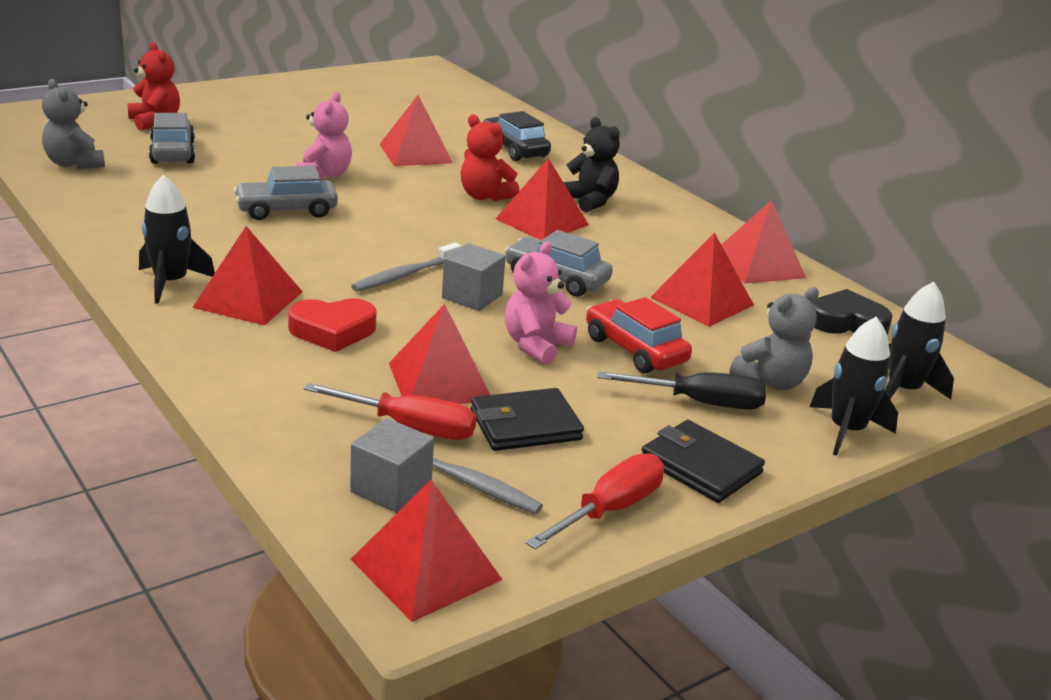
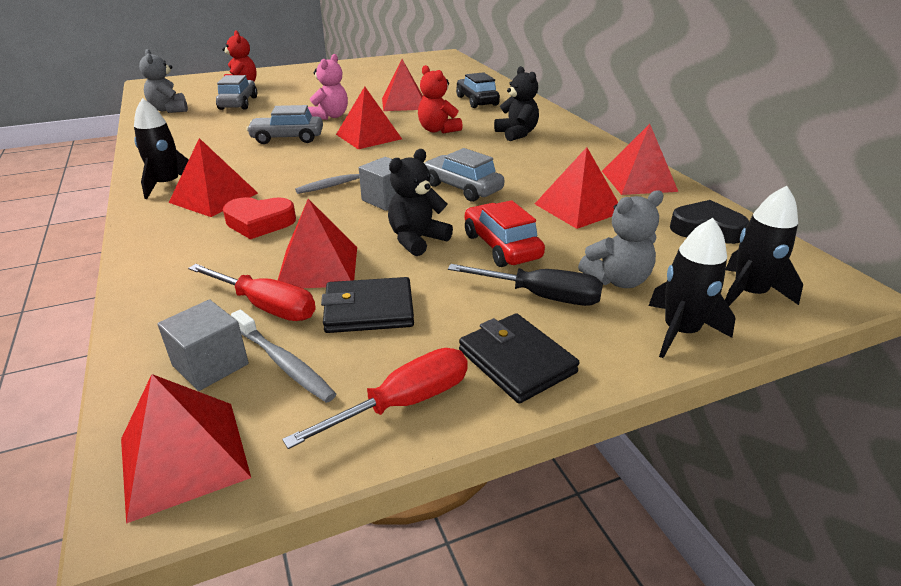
camera: 15 degrees right, 5 degrees up
(536, 346) = (417, 240): pink teddy bear -> black teddy bear
(542, 222) = (472, 147): red pyramid -> red pyramid (369, 136)

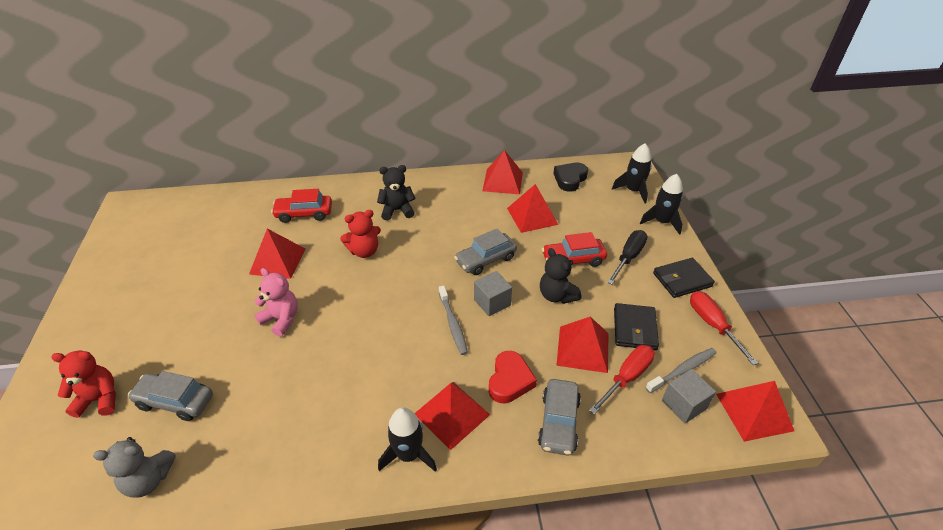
camera: 75 degrees left, 10 degrees up
(287, 138) = (328, 357): grey car -> grey car (558, 422)
(369, 136) = (356, 297): red pyramid -> none
(477, 101) = (304, 214): black car -> red car
(617, 280) = (616, 226): grey teddy bear -> none

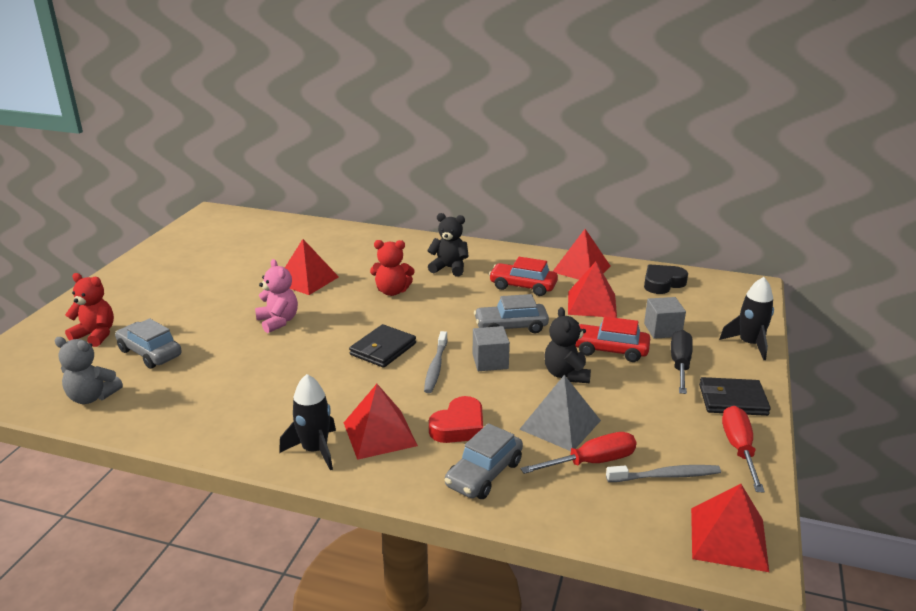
camera: 25 degrees right, 15 degrees down
(304, 214) = (357, 251): red car -> red car (523, 286)
(583, 349) = (560, 424): red pyramid -> grey pyramid
(628, 257) = (680, 364): black screwdriver -> black screwdriver turned 45 degrees counterclockwise
(633, 191) = (735, 309): black rocket -> none
(634, 329) = (636, 425): black wallet -> black wallet (383, 349)
(684, 404) = (642, 504): grey cube -> grey cube (662, 330)

